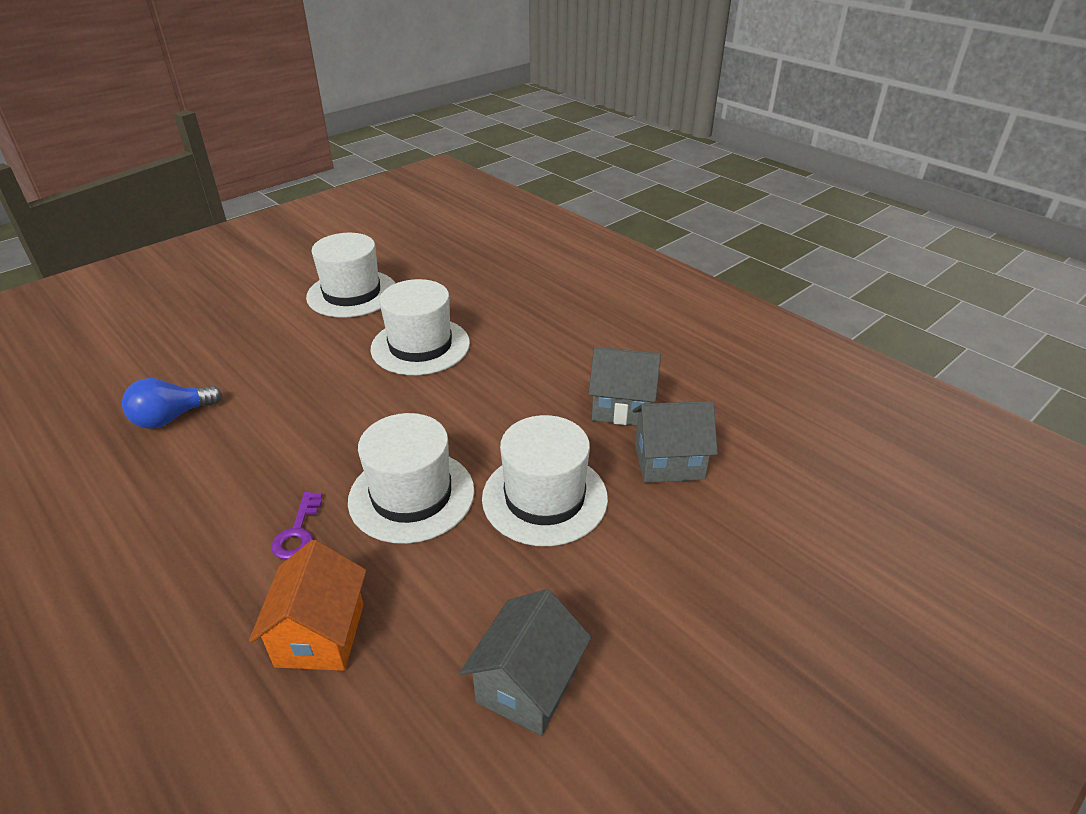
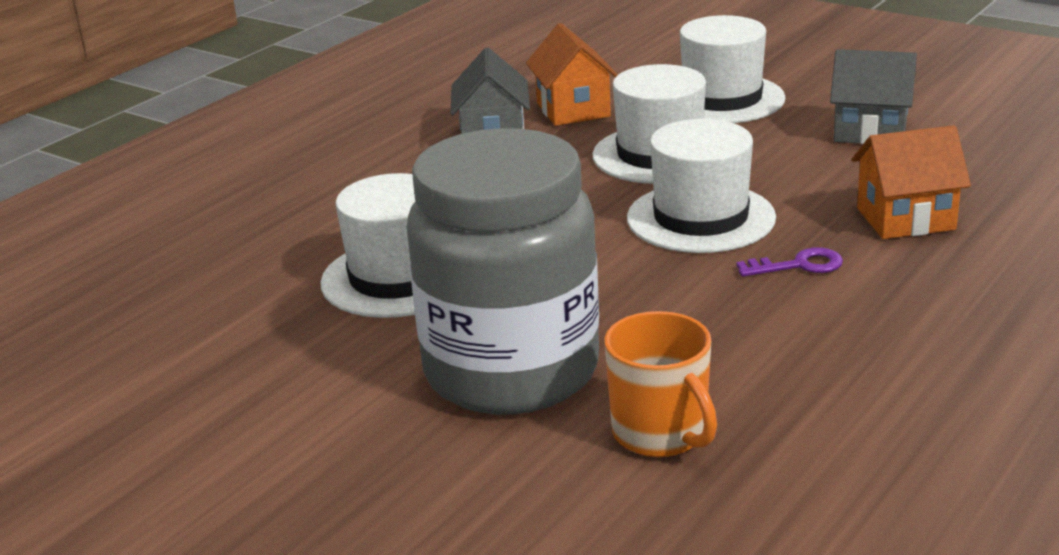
camera: 100 degrees left, 10 degrees down
(172, 418) = (661, 434): blue light bulb -> orange mug
(281, 375) = (511, 372): none -> grey jar
(352, 293) = (241, 378): white hat -> white hat (722, 99)
(669, 462) = (573, 110): grey house -> orange house

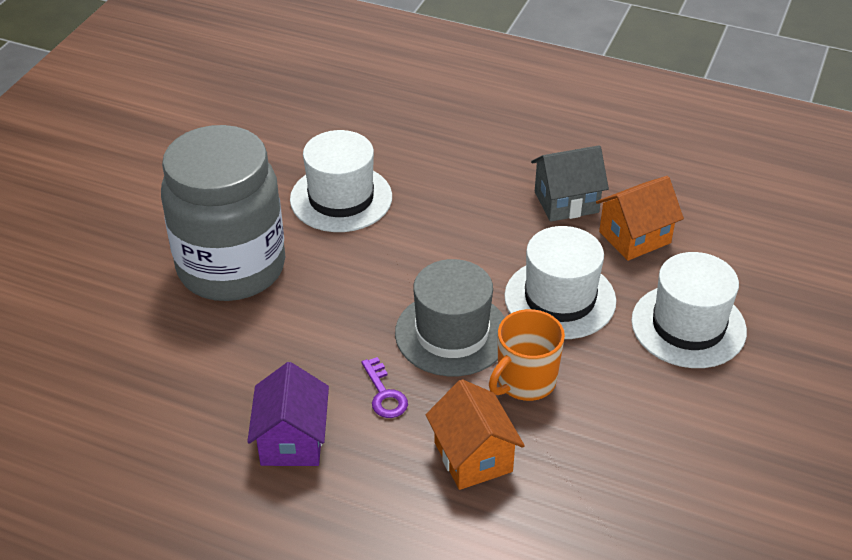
camera: 75 degrees right, 15 degrees up
(661, 434) = (166, 342): orange mug -> orange mug (525, 381)
(701, 218) = (452, 333): white hat -> grey hat
(870, 131) = (646, 431): grey house -> none
(875, 332) = (292, 440): none -> purple house

